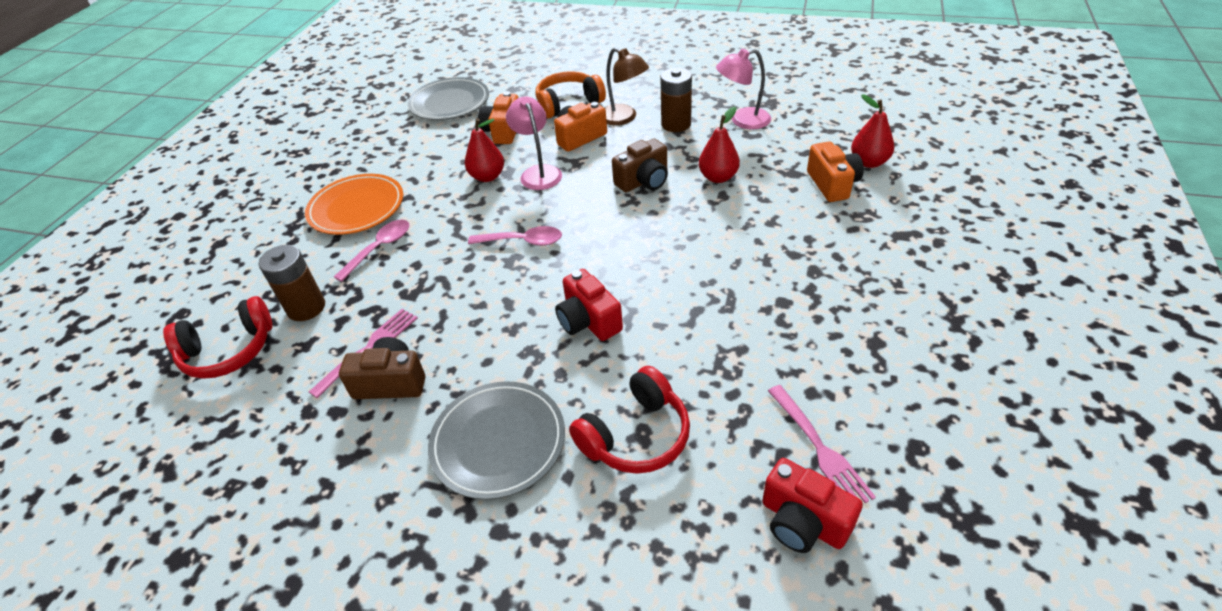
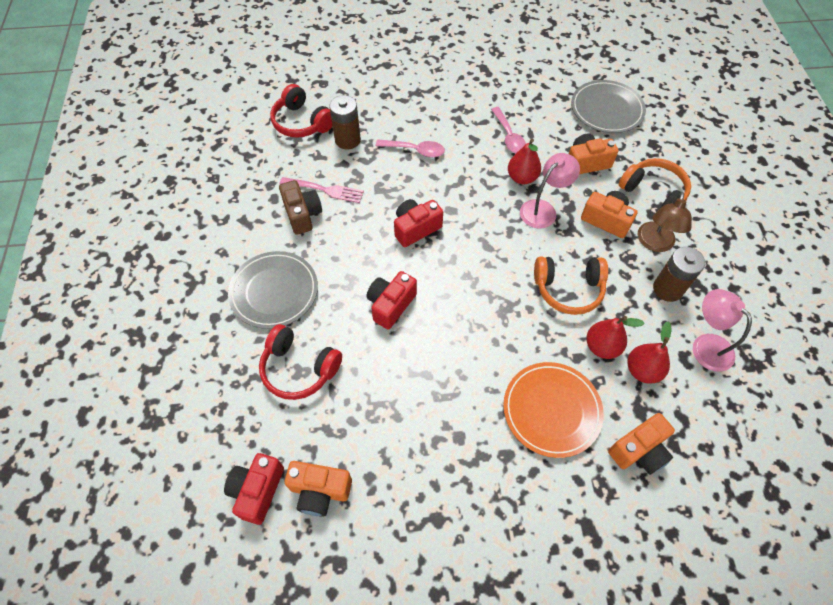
camera: 65 degrees right, 15 degrees up
(356, 208) = (450, 116): orange plate -> orange plate (551, 410)
(494, 274) = (416, 228): none -> red camera
(523, 241) = (457, 232): pink spoon -> pink spoon (509, 136)
(644, 181) = (568, 289): brown camera -> orange headphones
(819, 447) = (320, 491): pink fork -> orange camera
(868, 162) = (694, 481): red pear -> red pear (642, 370)

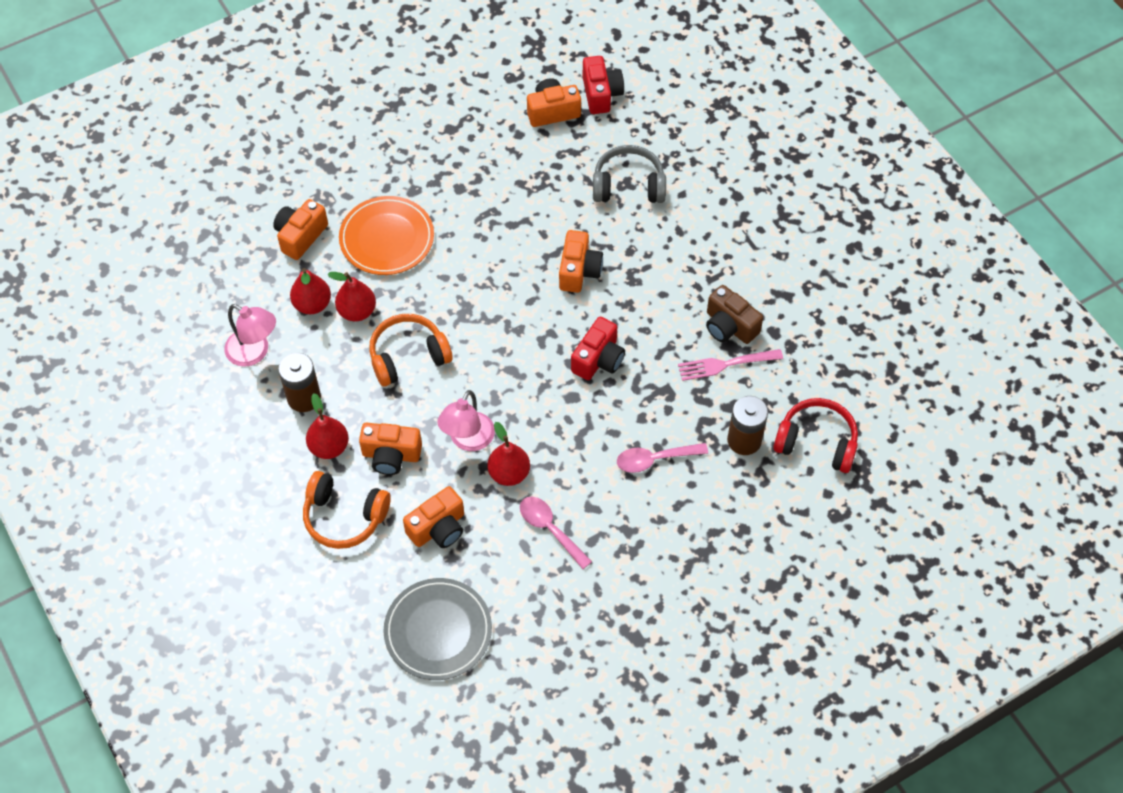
camera: 155 degrees right, 0 degrees up
(274, 291) = (699, 239): grey plate -> none
(299, 369) = (628, 185): red headphones -> grey headphones
(391, 305) = (579, 271): red camera -> orange camera
(654, 243) = (329, 447): brown lamp -> red pear

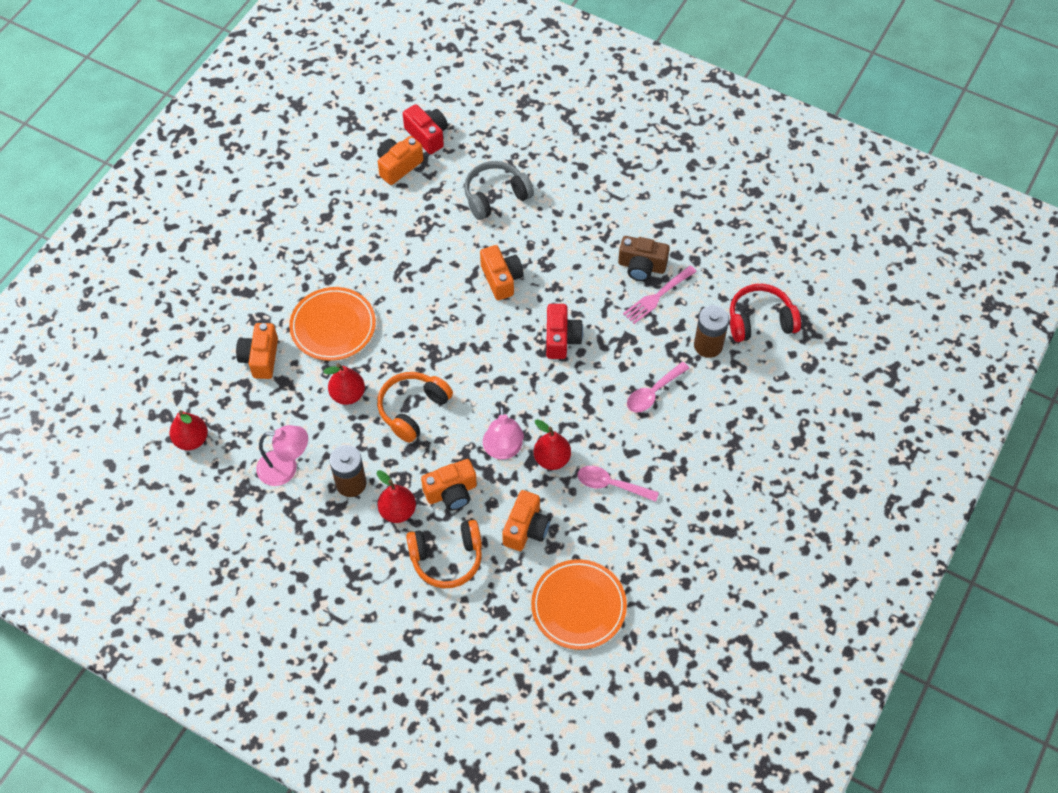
camera: 30 degrees left, 0 degrees up
(312, 304) = (307, 407): red pear -> red pear (191, 440)
(438, 631) = (578, 606): grey plate -> orange plate

